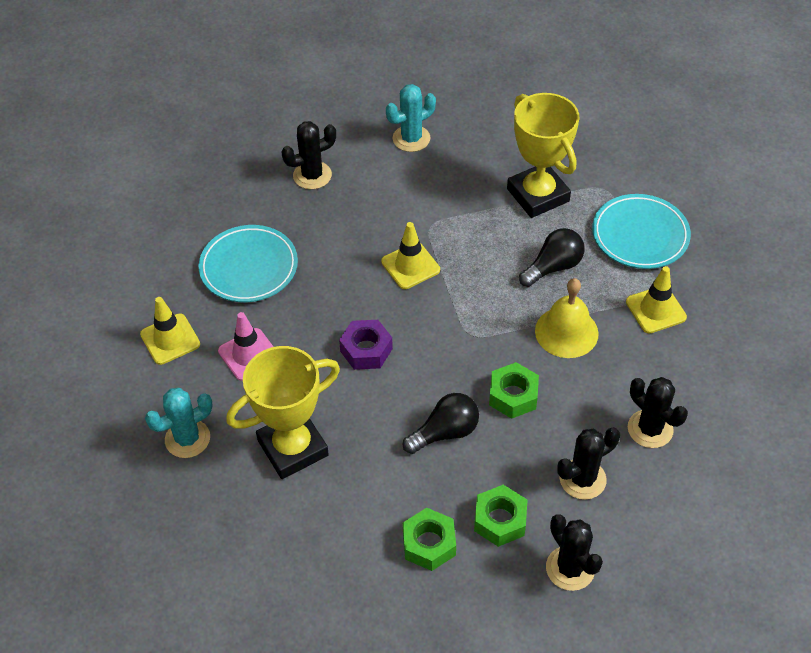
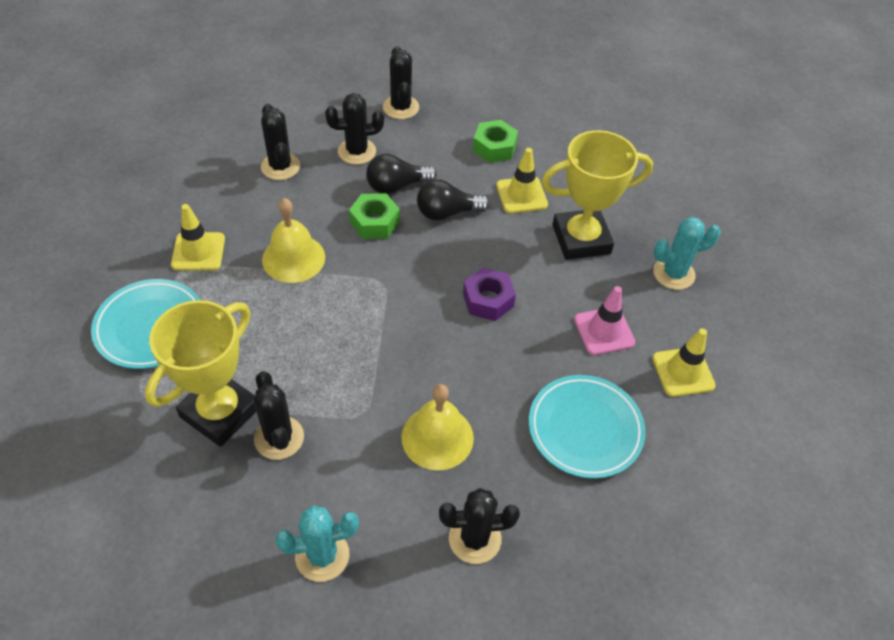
camera: 165 degrees left, 0 degrees up
(365, 227) = (437, 437): none -> yellow bell
(410, 266) = (407, 372): yellow traffic cone -> yellow traffic cone (521, 195)
(483, 192) = (279, 438): none -> black cactus
(500, 520) = (434, 146): green nut -> none
(538, 195) = (220, 412): yellow trophy -> yellow trophy turned 45 degrees clockwise
(553, 267) = (262, 323): black light bulb -> black light bulb (396, 186)

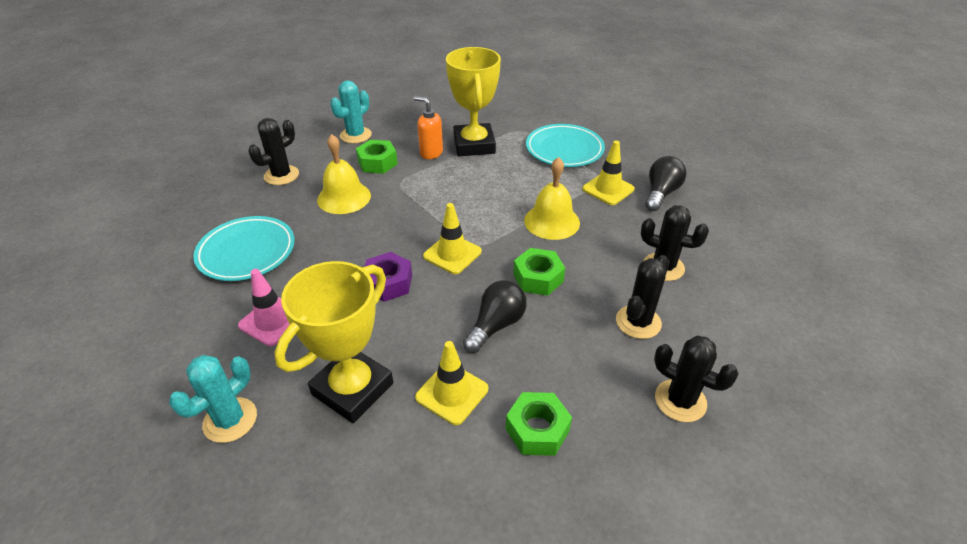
camera: 140 degrees right, 10 degrees down
(279, 438) = (431, 153): black cactus -> orange soap dispenser
(351, 470) = (377, 163): none -> green nut
(396, 186) = (564, 317): black light bulb -> black light bulb (661, 193)
(683, 372) = (181, 333): yellow traffic cone -> yellow traffic cone (452, 254)

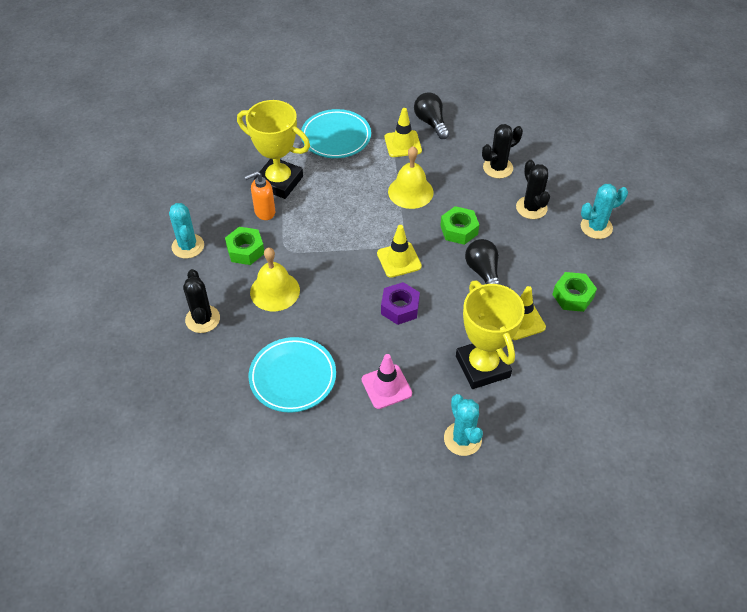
camera: 55 degrees left, 10 degrees up
(680, 401) = (596, 227): black cactus -> turquoise cactus

